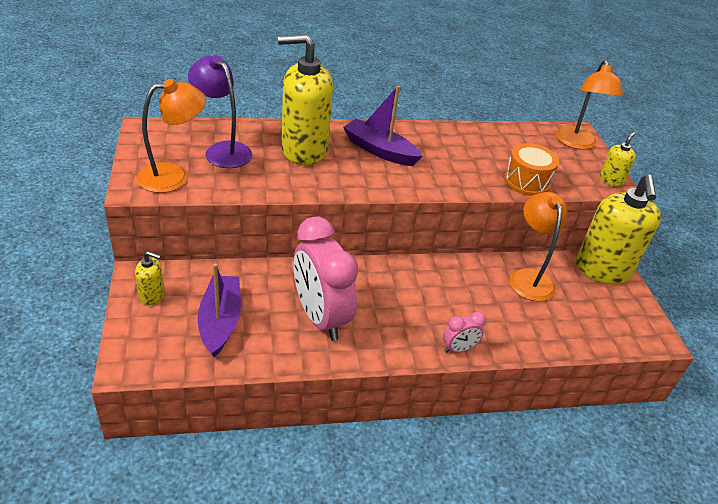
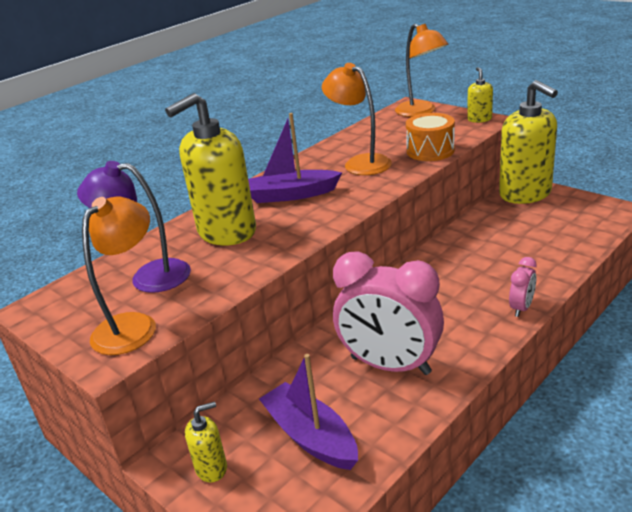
camera: 30 degrees left, 10 degrees down
(529, 277) = (490, 229): orange lamp -> orange lamp (360, 163)

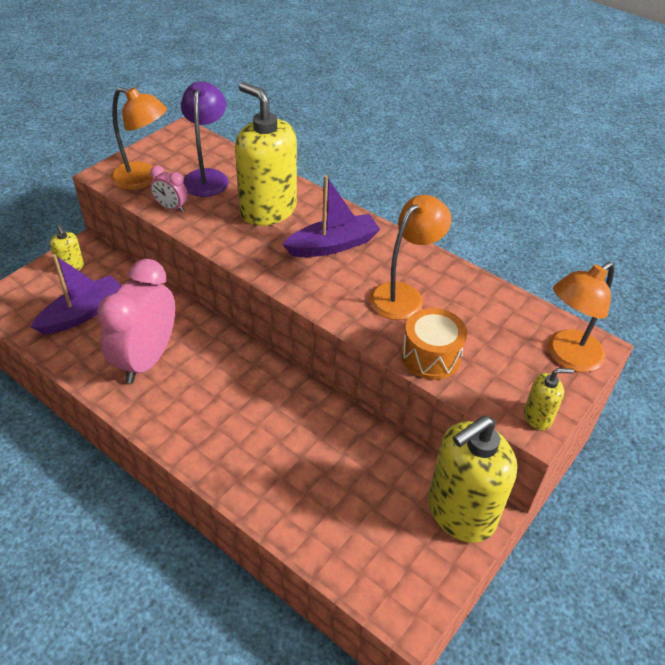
camera: 80 degrees right, 15 degrees up
(291, 195) = (333, 245): purple boat -> purple boat turned 75 degrees clockwise
(521, 308) = (206, 464): pink clock -> pink clock (171, 208)

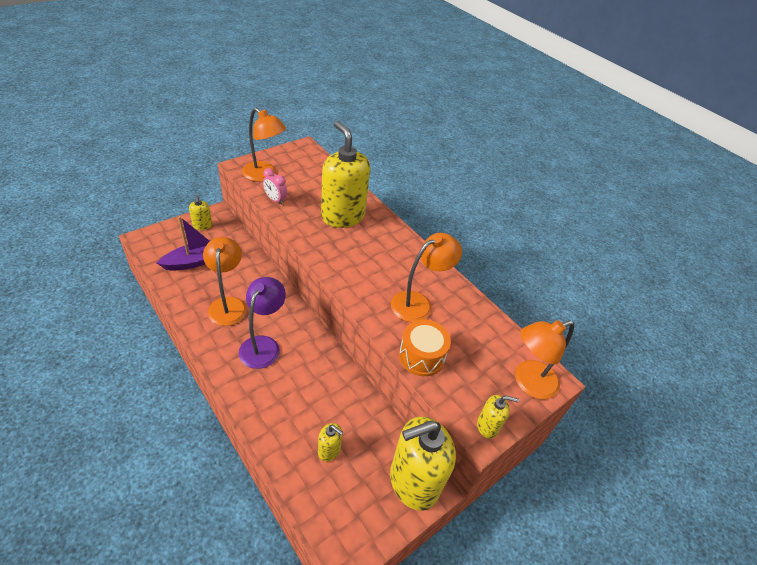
camera: 10 degrees right, 0 degrees up
(147, 359) = (228, 304): pink clock -> orange lamp
(207, 177) = (309, 183): purple lamp -> purple lamp (263, 345)
(333, 245) = (380, 253): purple boat -> none
(345, 503) = (329, 450): none -> yellow soap dispenser

